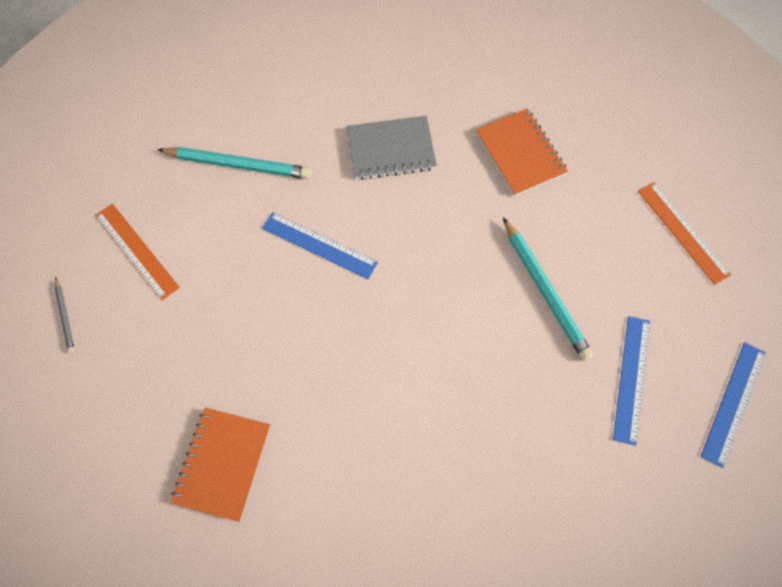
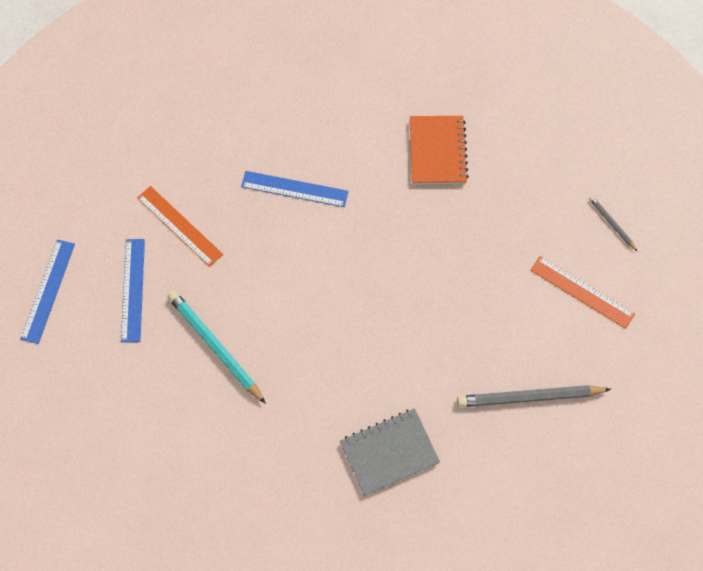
camera: 165 degrees right, 0 degrees up
(238, 165) = (529, 397): turquoise pencil -> grey pencil
(319, 245) = (425, 338): blue ruler -> blue ruler (294, 189)
(520, 153) = (261, 482): orange notebook -> none
(683, 232) = (93, 436): orange ruler -> orange ruler (179, 226)

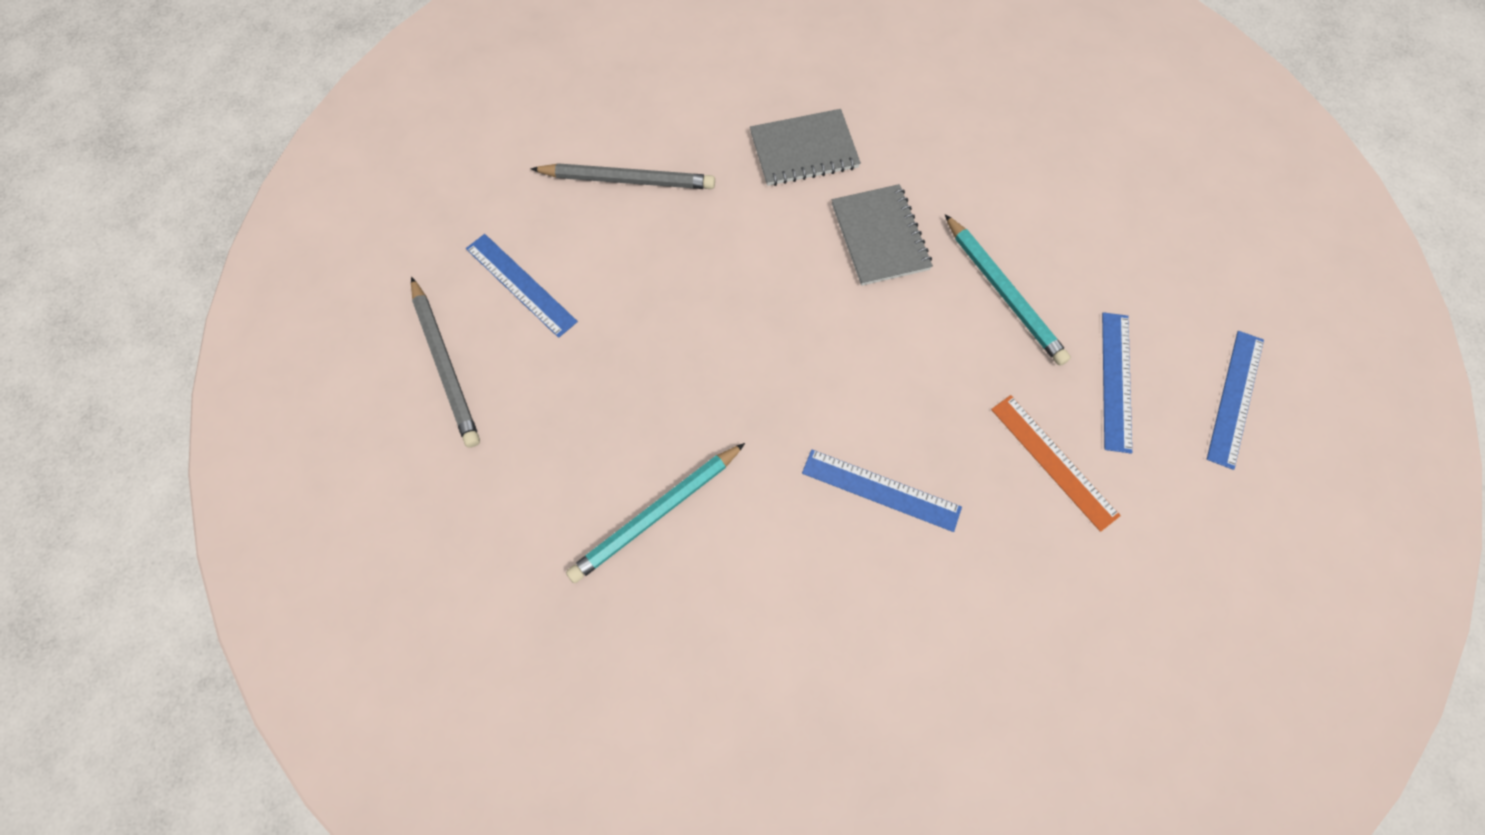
camera: 170 degrees left, 0 degrees up
(315, 379) = (880, 237): none -> grey notebook
(437, 151) = (656, 514): orange notebook -> turquoise pencil
(582, 291) = (520, 285): orange ruler -> blue ruler
(611, 223) = (445, 365): grey pencil -> grey pencil, size x2.02

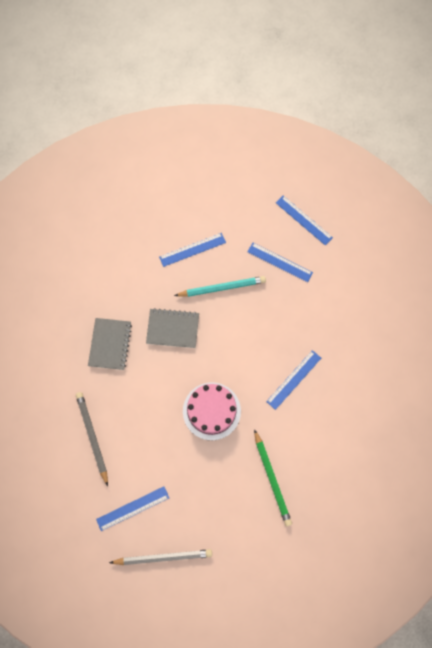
camera: 70 degrees left, 5 degrees up
(628, 180) = (92, 436): grey pencil -> grey pencil turned 45 degrees counterclockwise
(656, 514) = (272, 479): turquoise pencil -> green pencil
(751, 355) = (211, 411): none -> pink cake
(1051, 217) = (192, 249): none -> blue ruler
(1054, 461) = (305, 304): orange ruler -> none

